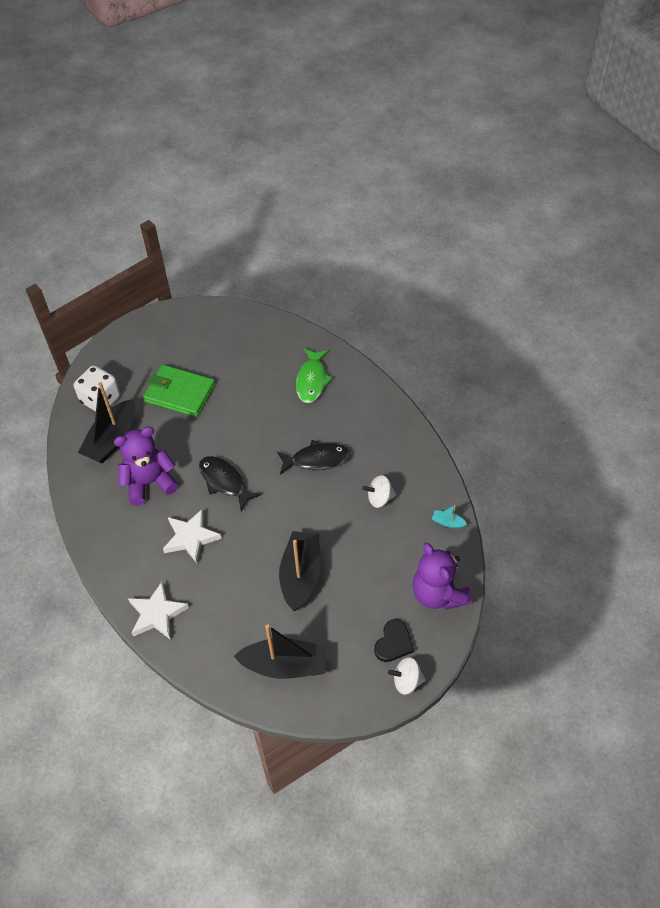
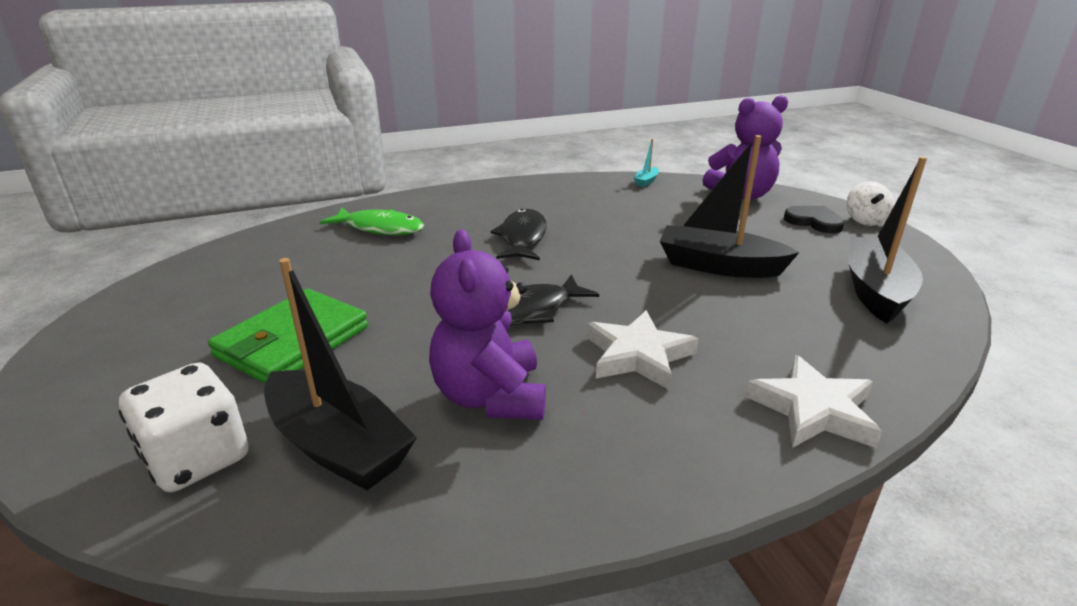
camera: 80 degrees left, 25 degrees down
(379, 498) = (602, 209): white spinning top -> none

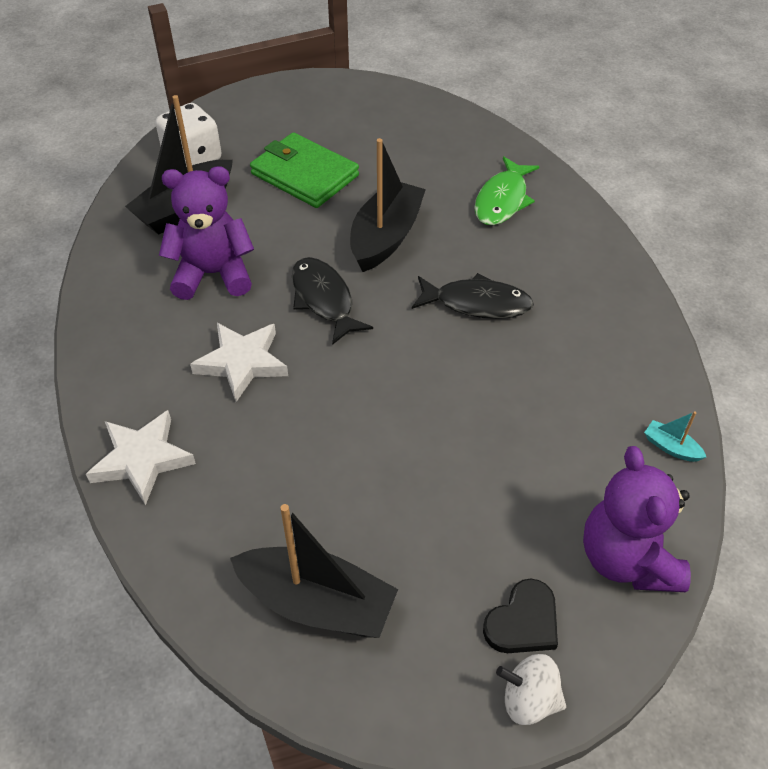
camera: 95 degrees right, 20 degrees up
(718, 266) = (395, 464): black boat -> black boat (386, 237)

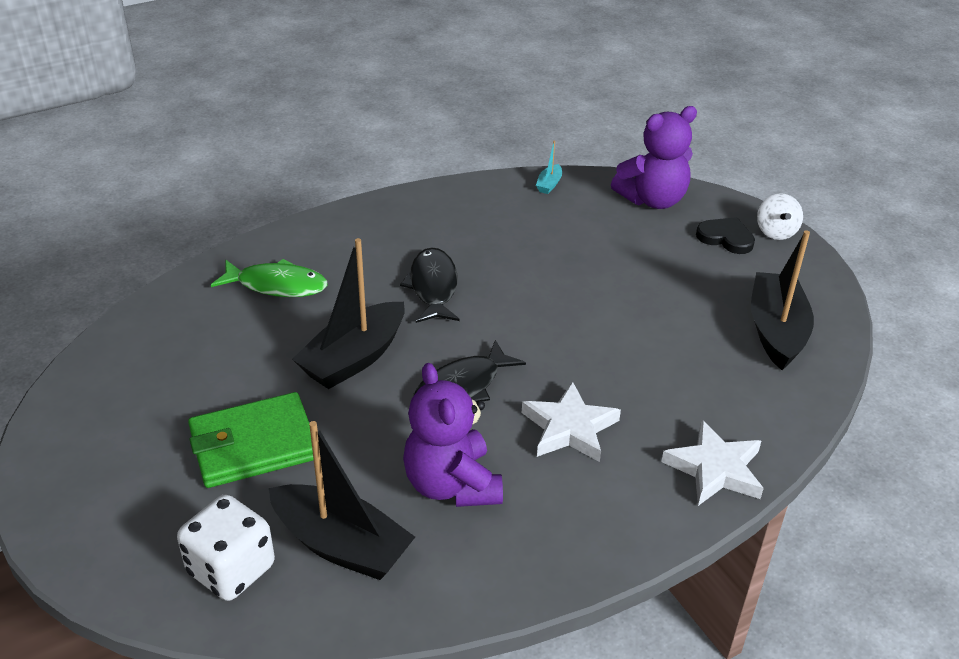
camera: 105 degrees left, 10 degrees down
(304, 175) = (253, 445): green wallet -> green wallet turned 45 degrees clockwise
(386, 237) = (354, 358): black boat -> black boat turned 60 degrees counterclockwise

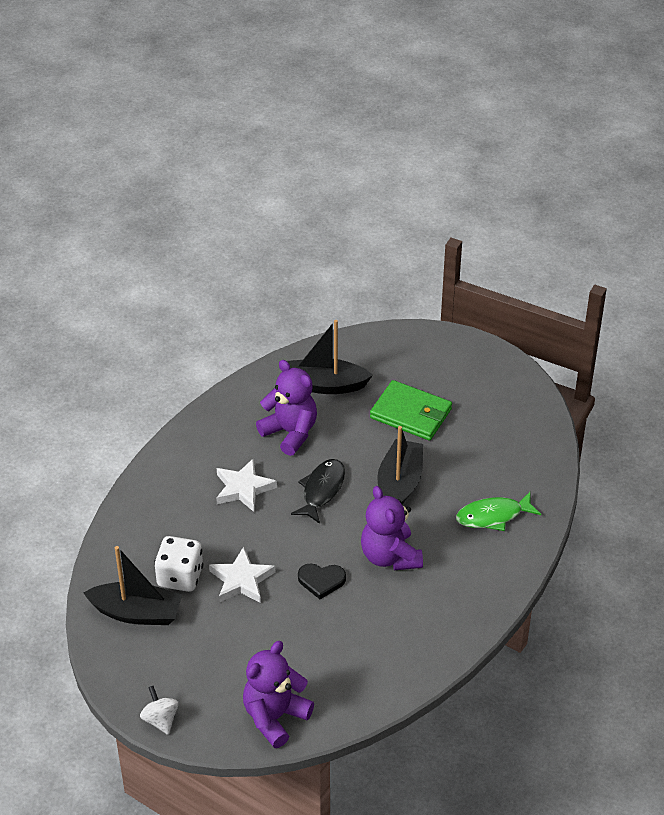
camera: 155 degrees right, 5 degrees up
(231, 569) = (368, 357): white dice -> white dice (180, 577)
(253, 445) = (411, 414): green wallet -> green wallet turned 75 degrees clockwise
(433, 287) = (390, 556): black fish -> purple teddy bear
(549, 184) = (369, 699): turquoise boat -> none
(715, 469) = (149, 495): white star -> white star (241, 580)
(726, 238) = (199, 695): black heart -> black heart (321, 581)
(776, 331) = (137, 613): black boat -> black boat turned 60 degrees counterclockwise

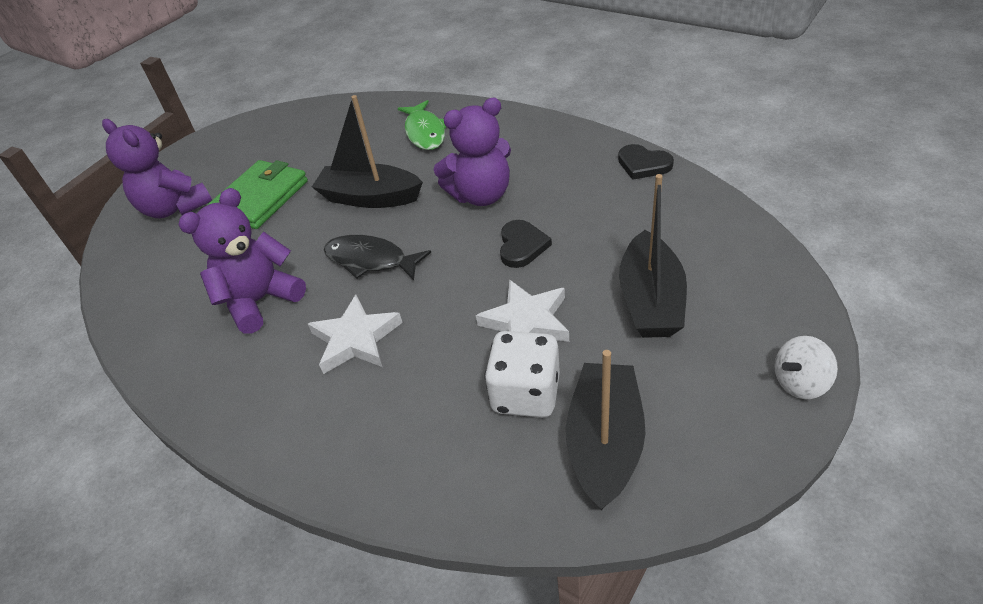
camera: 85 degrees left, 0 degrees up
(275, 717) = (746, 264): purple teddy bear -> purple teddy bear (175, 208)
(325, 385) = (183, 275): black boat -> black boat (650, 300)
(415, 672) = (643, 164): none -> black heart

